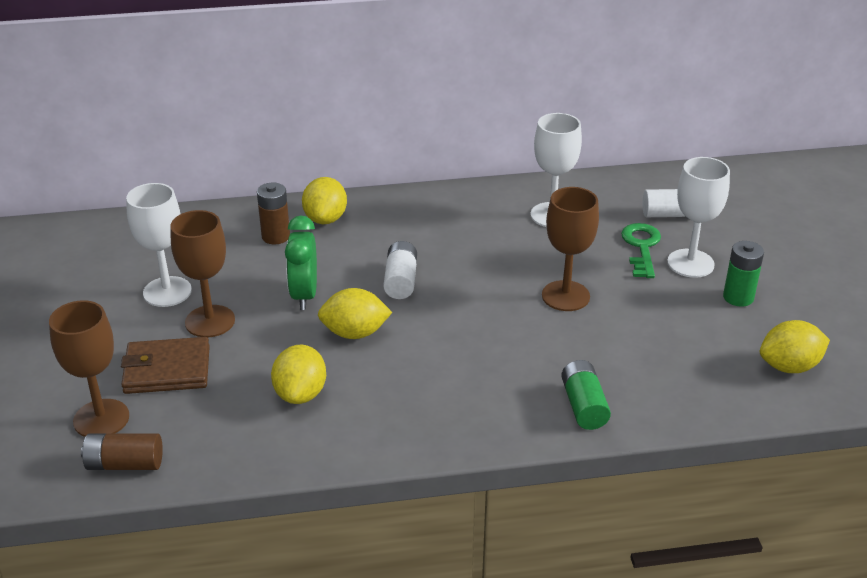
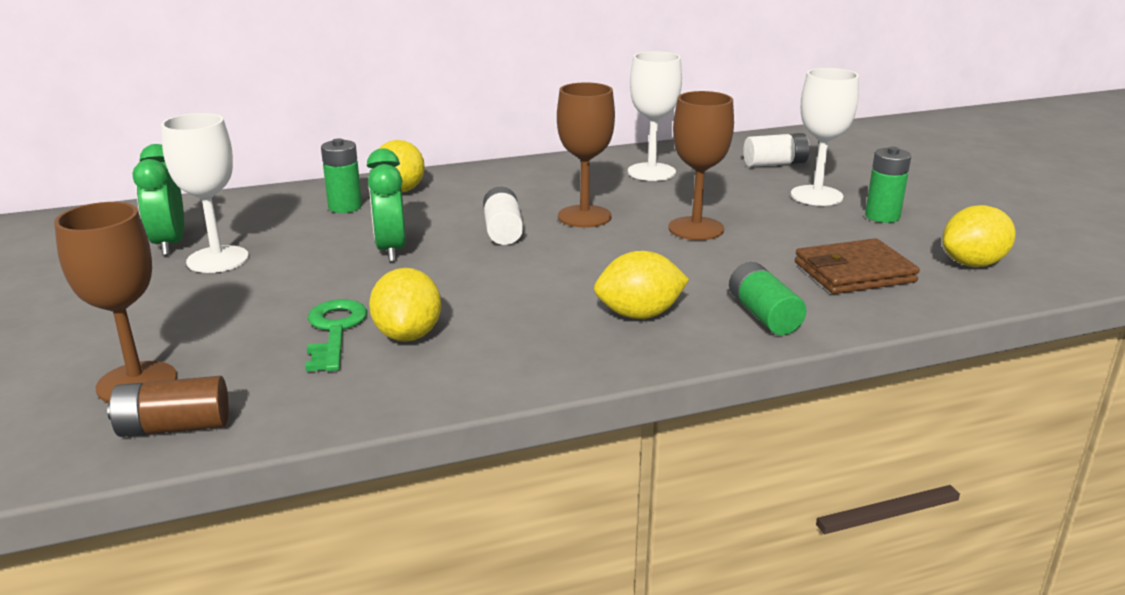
camera: 10 degrees left, 10 degrees down
(131, 269) = (169, 244): none -> green clock
(167, 370) = (225, 327): brown wallet -> brown wallet (854, 272)
(210, 321) = (276, 280): brown goblet -> brown goblet (584, 216)
(276, 236) = (345, 207): brown battery -> green battery
(355, 333) = (462, 276): yellow lemon -> yellow lemon (639, 315)
(641, 247) = (758, 188): green key -> green key (335, 330)

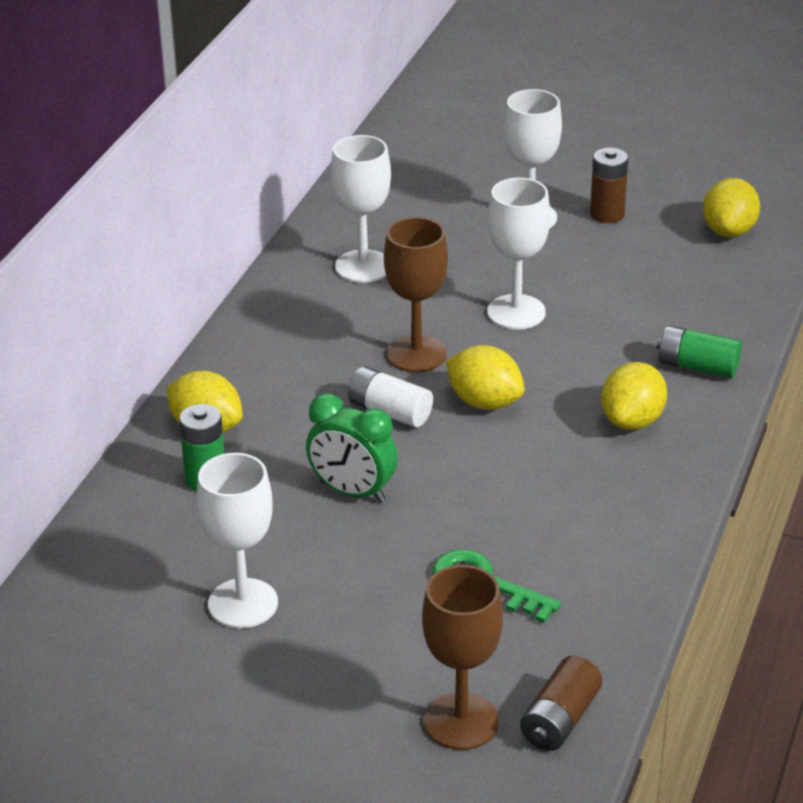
camera: 50 degrees left, 10 degrees up
(169, 244) = (160, 624): green clock -> none
(408, 335) = (536, 548): yellow lemon -> yellow lemon (484, 402)
(696, 229) = (516, 312): brown goblet -> white goblet
(775, 164) = (435, 194): white battery -> none
(854, 272) = (681, 288): brown wallet -> none
(882, 216) = (607, 214): green battery -> brown battery

